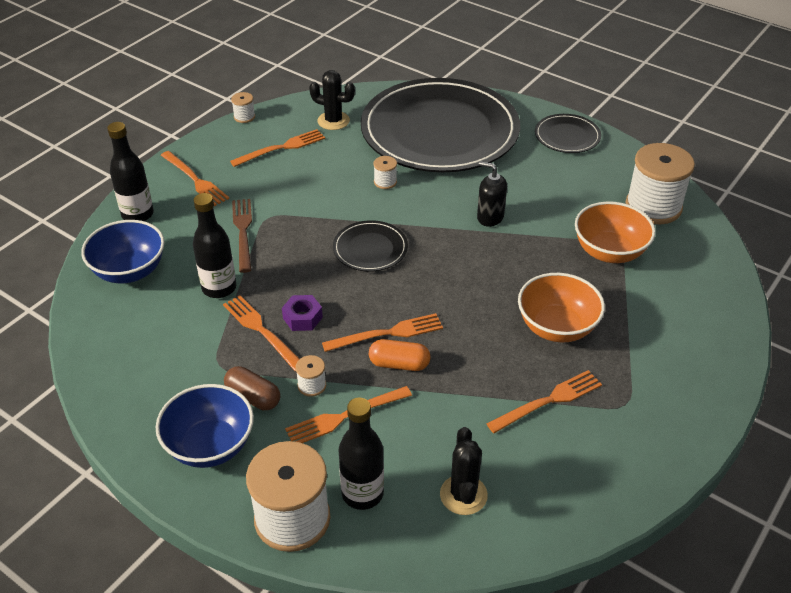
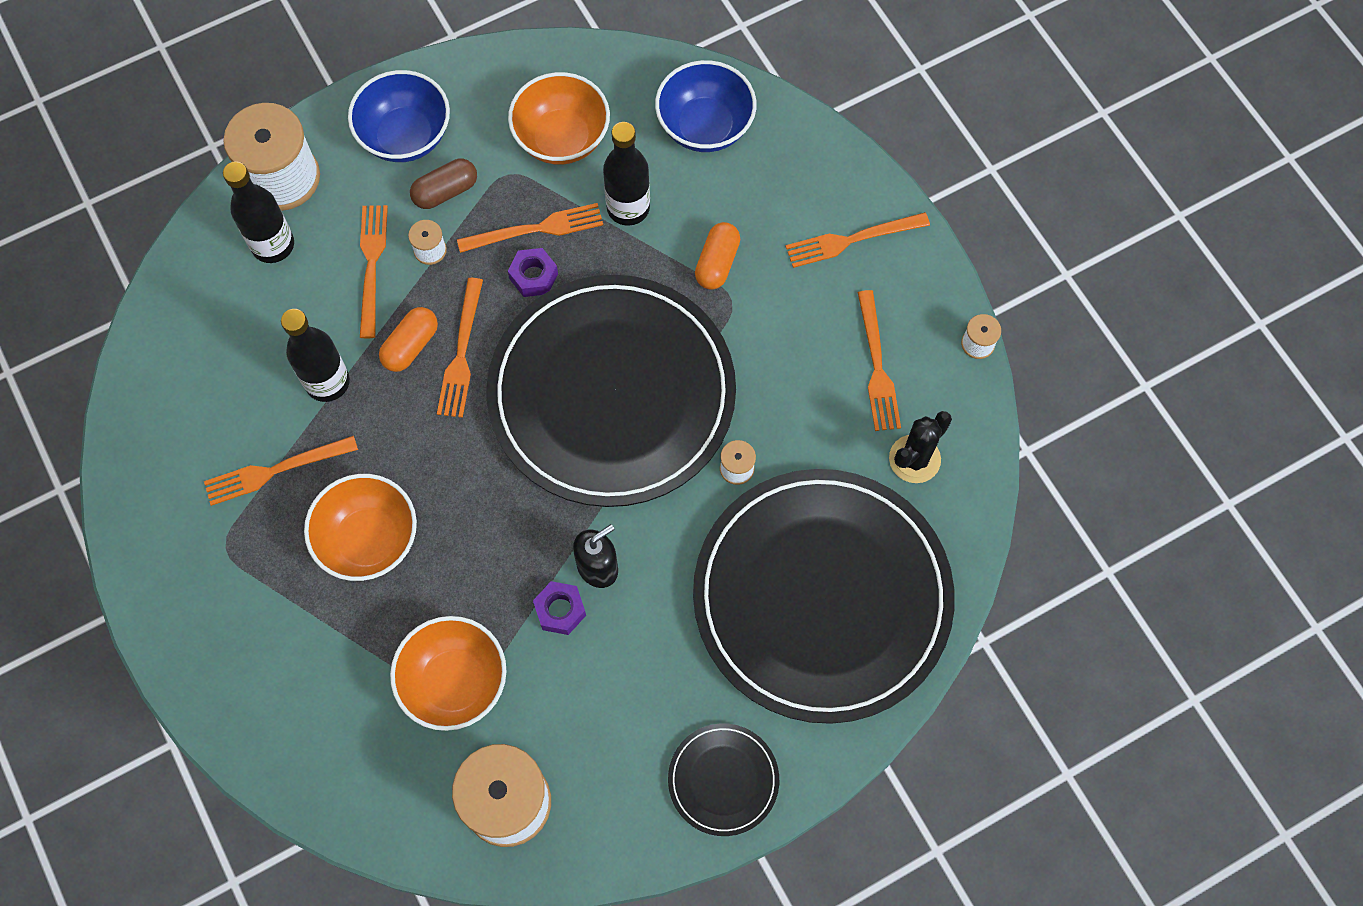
camera: 115 degrees right, 25 degrees up
(137, 214) = (809, 158): black bottle -> black bottle (327, 382)
(171, 345) = (562, 138): none -> orange bowl
(243, 232) = (717, 263): brown fork -> orange capsule
(370, 249) = (612, 394): black plate -> black plate, size x2.42
(463, 495) = (218, 331): black cactus -> none
(529, 223) = (560, 610): none -> purple nut
(548, 401) = (275, 470): orange fork -> orange fork turned 75 degrees clockwise

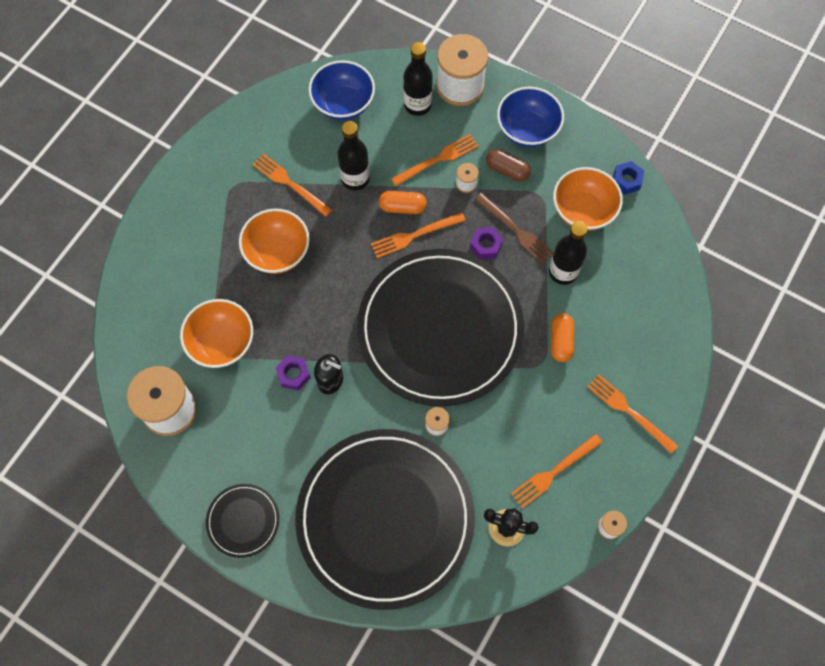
camera: 60 degrees right, 0 degrees up
(536, 229) = (516, 230): orange fork -> brown fork
(554, 66) = (626, 180): none -> blue nut
(705, 126) = (646, 284): blue bowl -> blue bowl (343, 104)
(717, 263) = (561, 341): orange capsule -> orange capsule turned 75 degrees counterclockwise

